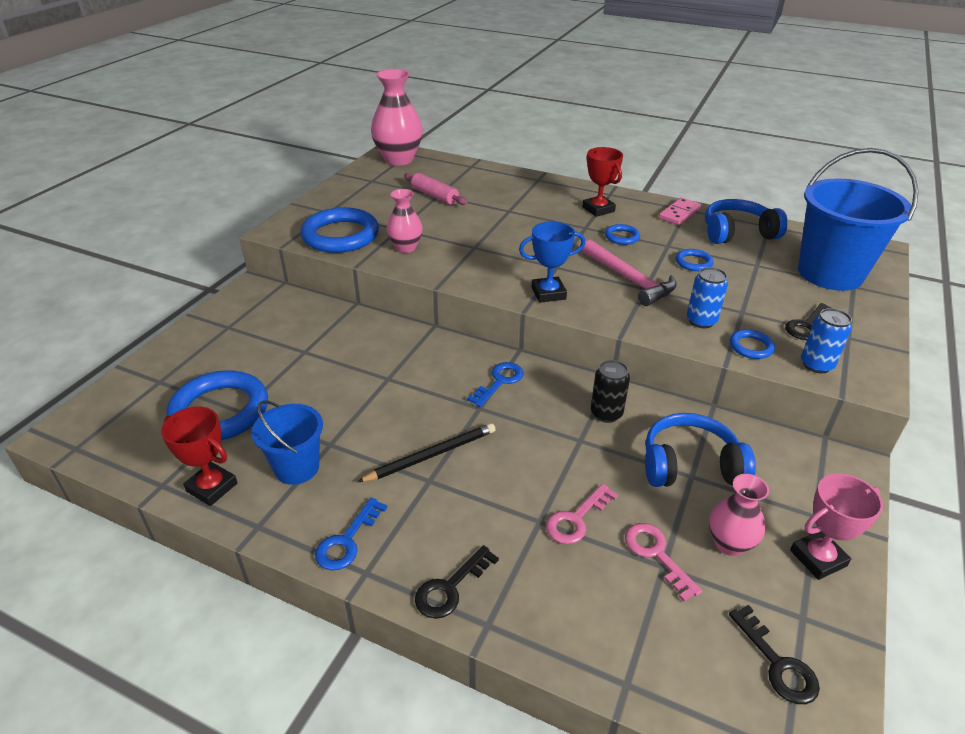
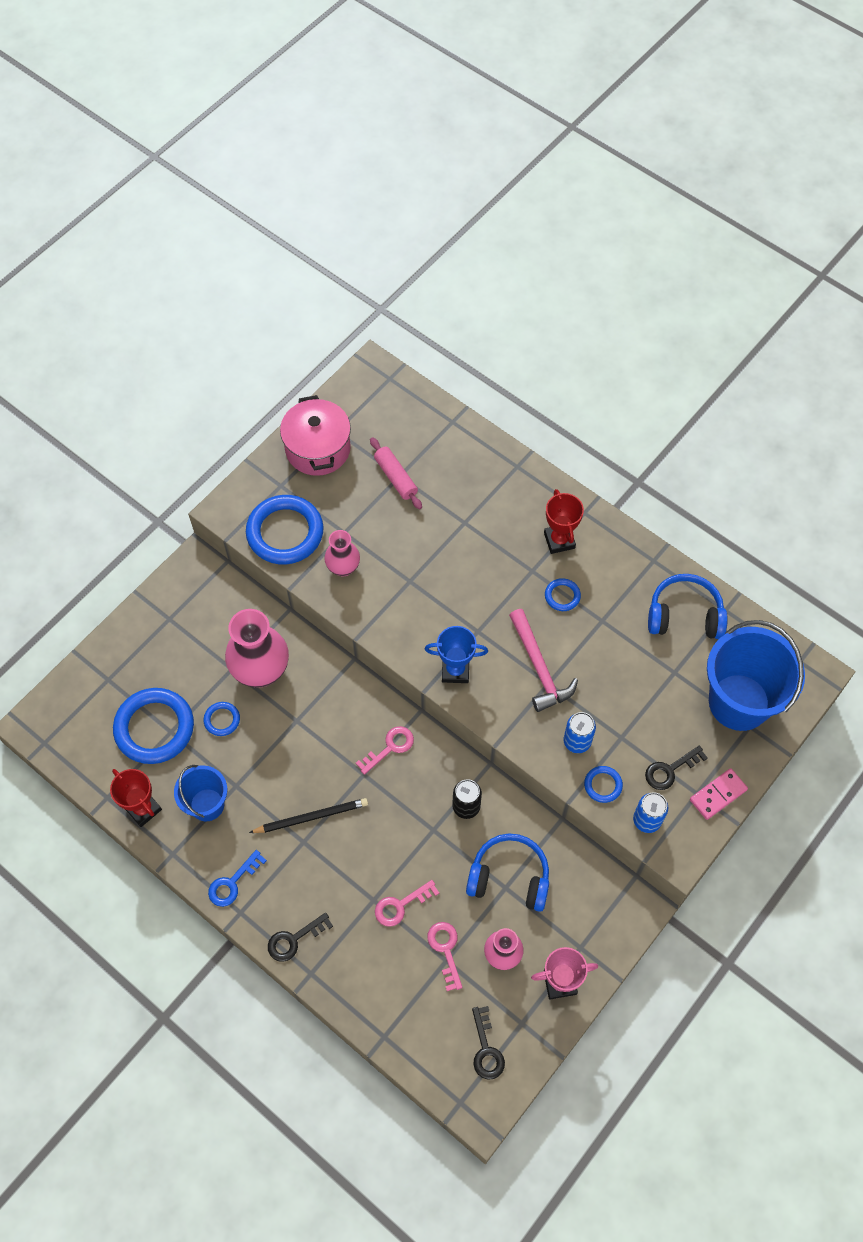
camera: 15 degrees right, 25 degrees up
(358, 190) = (318, 449): none -> pink pot
(399, 159) = (375, 390): pink vase -> pink vase (261, 670)
(499, 381) = (390, 747): blue key -> pink key
(679, 213) = (642, 567): pink domino -> pink domino (718, 795)
(693, 262) = (613, 655): blue ring -> blue ring (222, 720)

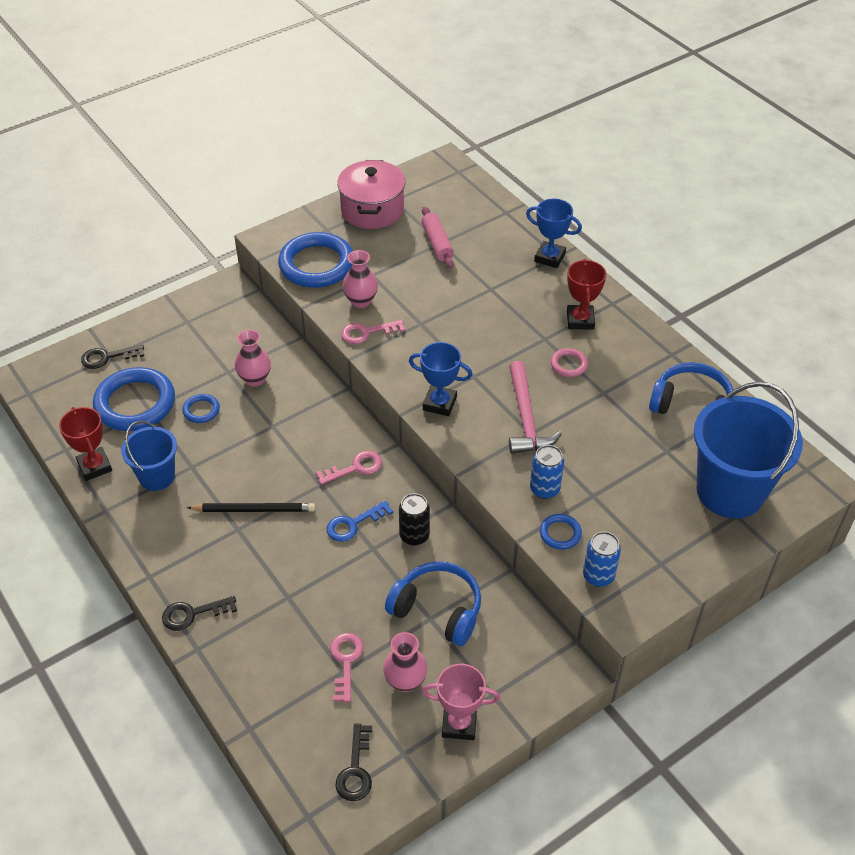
camera: 15 degrees right, 15 degrees down
(232, 883) = (153, 549): blue key -> blue key (353, 524)
(261, 670) = (255, 379): pink vase -> pink vase, size x0.57
(401, 905) = (314, 609): pink key -> pink key (367, 332)
(510, 470) = (549, 257): none -> blue trophy
(562, 596) = (569, 364): blue ring -> pink ring
(670, 770) = (637, 536): black key -> black key (107, 357)
(718, 795) = (684, 570): pink domino -> none

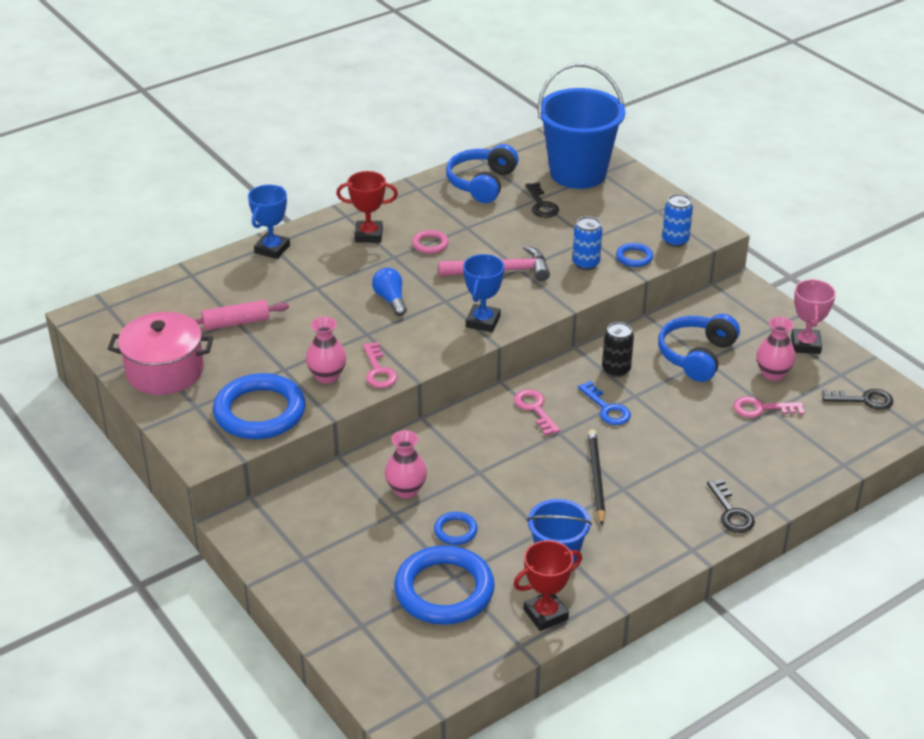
camera: 90 degrees left, 10 degrees down
(107, 357) = (363, 627): black key -> black key (541, 204)
(473, 338) = (390, 300): none -> blue light bulb

